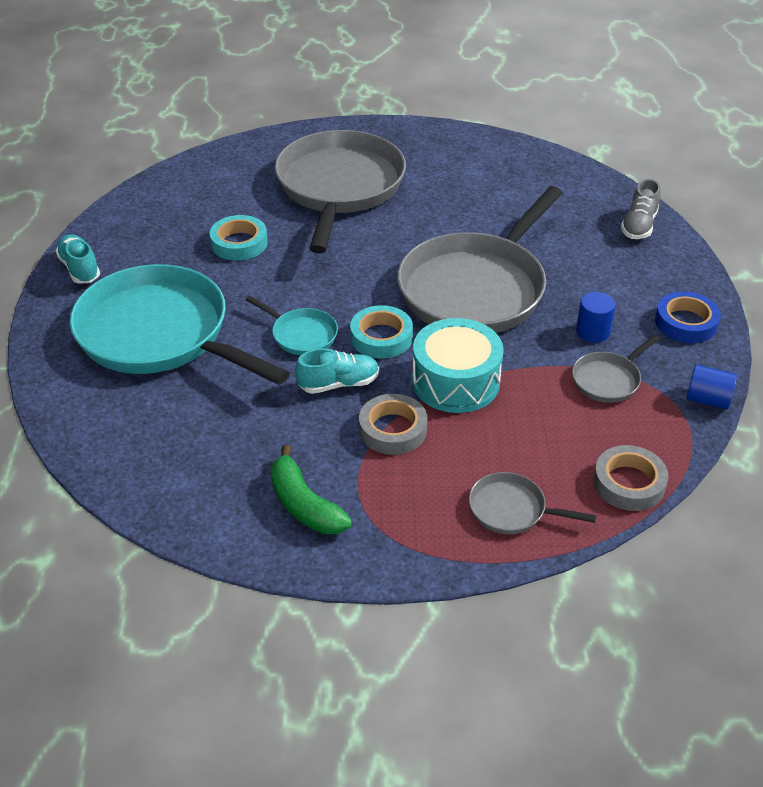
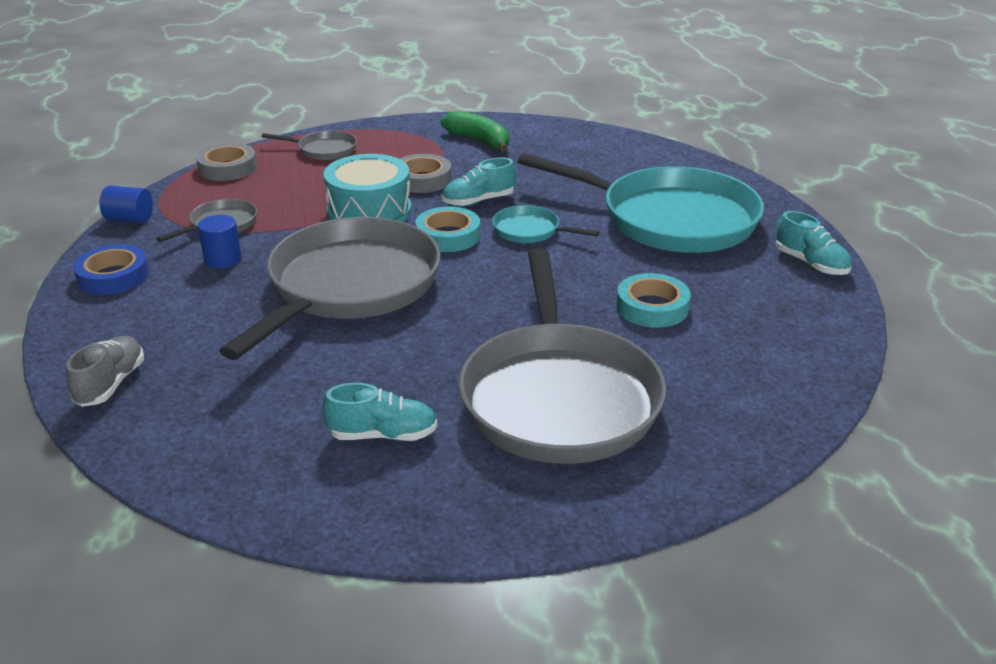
camera: 170 degrees right, 10 degrees down
(454, 177) = (382, 435): none -> turquoise shoe

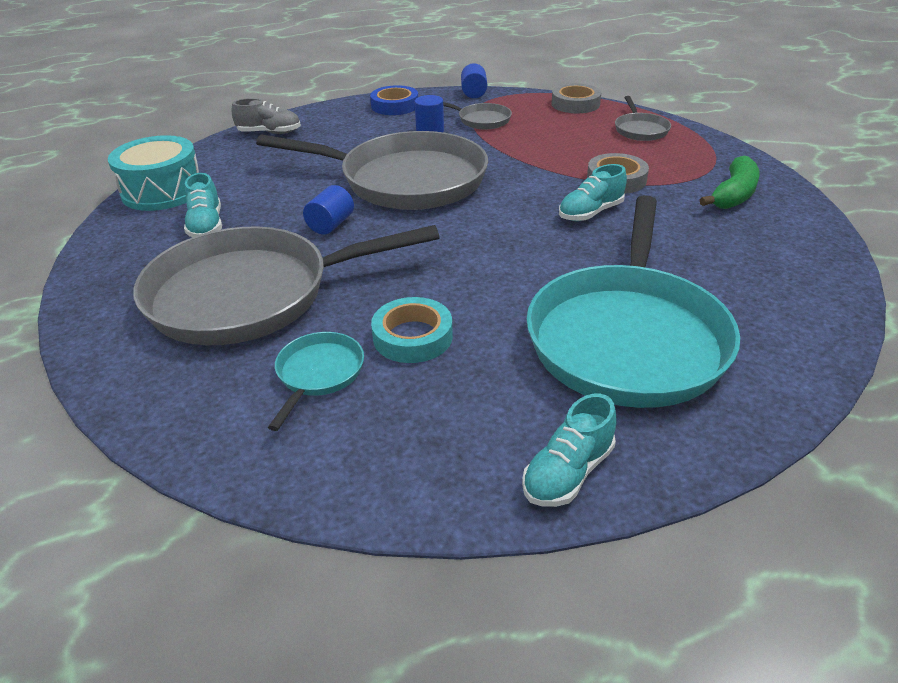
camera: 80 degrees right, 5 degrees up
(369, 211) = (536, 167): turquoise drum -> turquoise drum (163, 191)
(429, 341) = (331, 225): none -> blue cylinder
(448, 236) = (510, 208): turquoise tape -> none
(478, 201) = (590, 213): turquoise shoe -> turquoise shoe turned 90 degrees counterclockwise
(530, 231) = (543, 247): turquoise pan -> turquoise pan (318, 374)

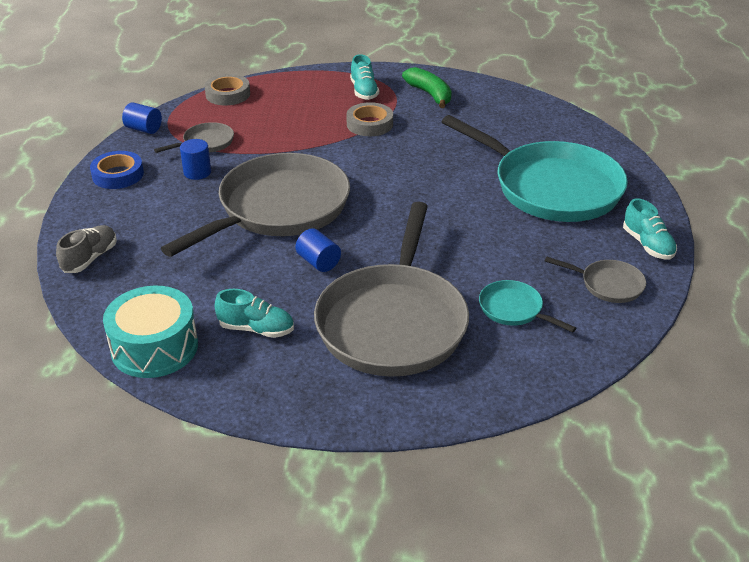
camera: 65 degrees left, 0 degrees up
(412, 337) = (498, 262): turquoise tape -> none
(590, 213) = (405, 149): turquoise shoe -> turquoise shoe (364, 91)
(640, 130) = (305, 87): grey pan -> grey pan (608, 285)

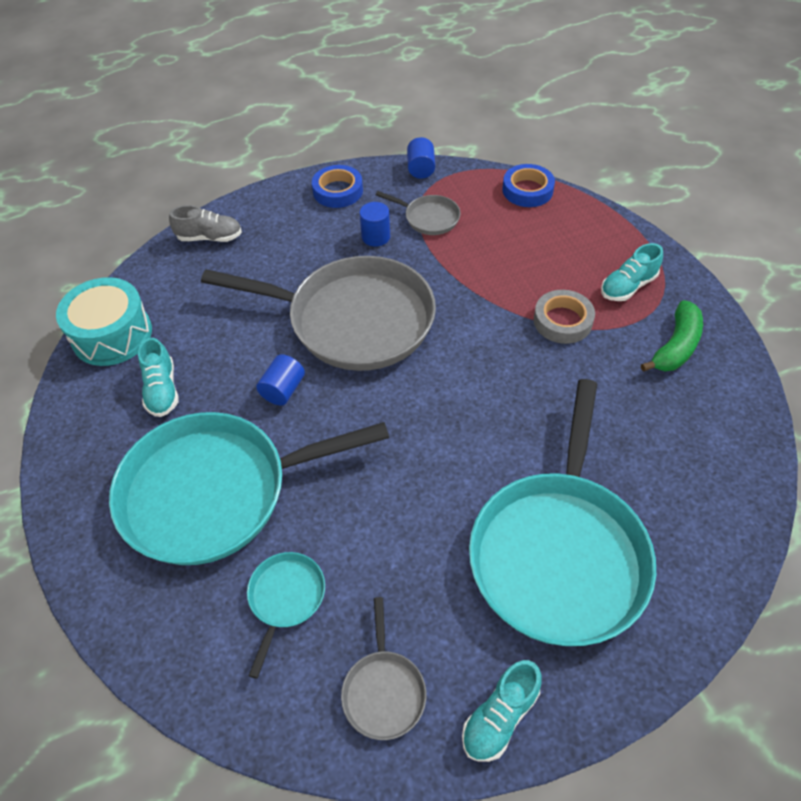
camera: 65 degrees right, 15 degrees up
(228, 94) = (527, 190): grey tape -> blue tape
(393, 322) = (215, 492): grey pan -> turquoise pan

